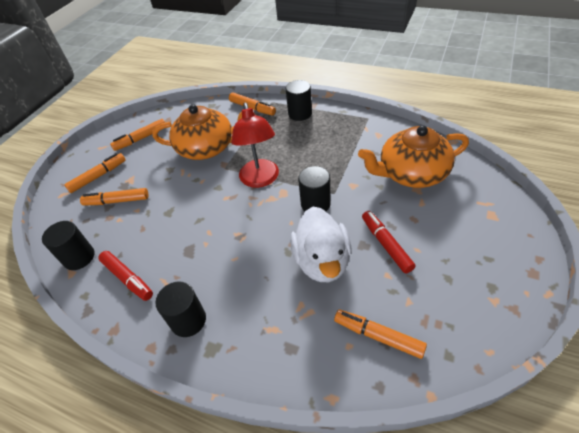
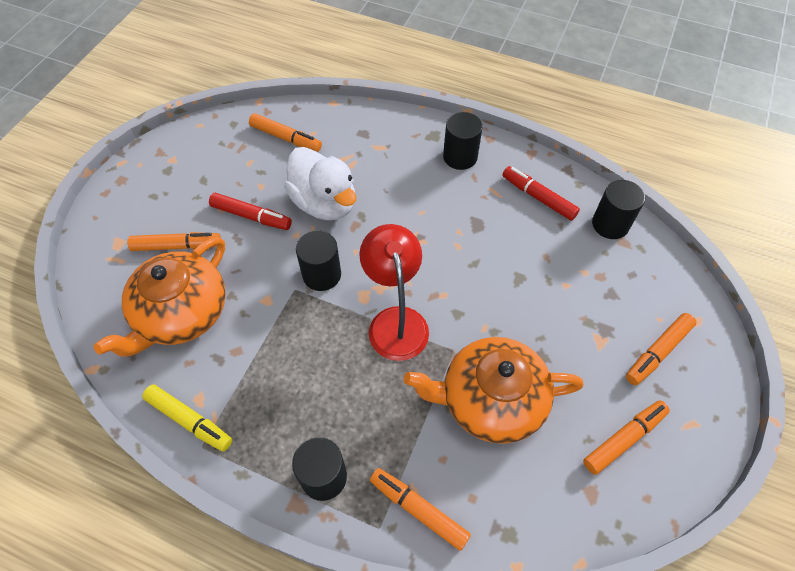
camera: 175 degrees right, 10 degrees up
(117, 201) = (601, 301): orange marker -> orange marker (176, 246)
(322, 261) = (324, 203): white duck -> white duck turned 150 degrees clockwise
(380, 126) = (189, 420): none -> yellow marker
(386, 245) = (251, 216): red marker -> red marker turned 45 degrees counterclockwise
(411, 173) = (181, 313): orange teapot -> orange teapot turned 135 degrees clockwise

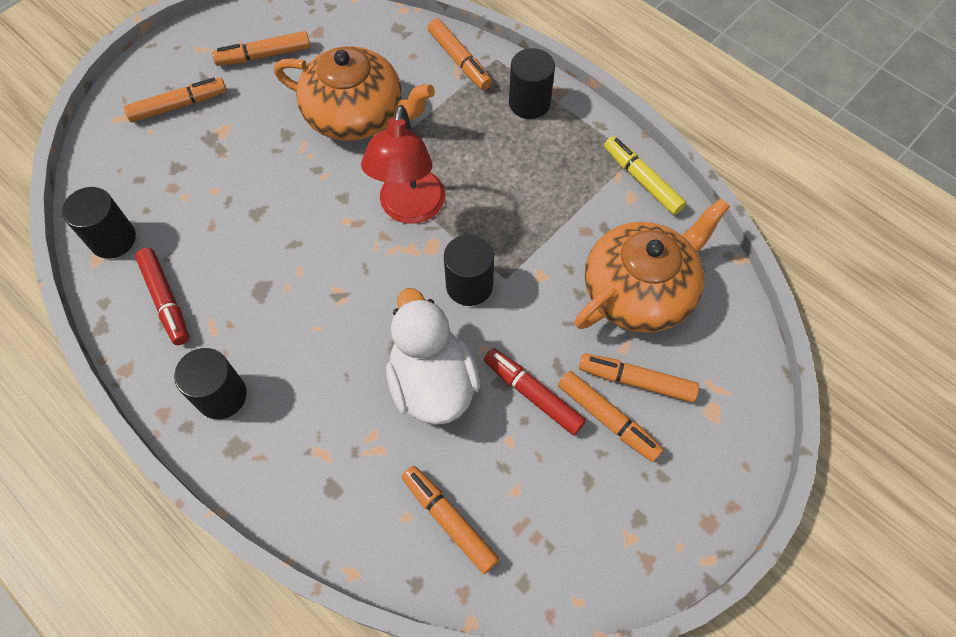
camera: 160 degrees left, 5 degrees up
(195, 217) = (607, 418): none -> orange marker

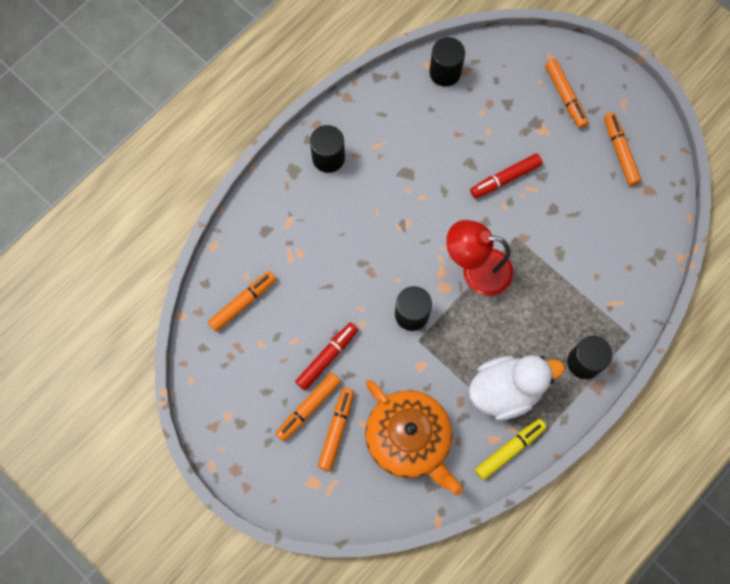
camera: 90 degrees right, 10 degrees up
(166, 299) = (398, 113): red marker -> red marker (505, 178)
(356, 114) = (564, 226): orange teapot -> none
(432, 383) = (336, 290): white duck -> white duck (506, 390)
(459, 60) = (626, 305): orange marker -> none

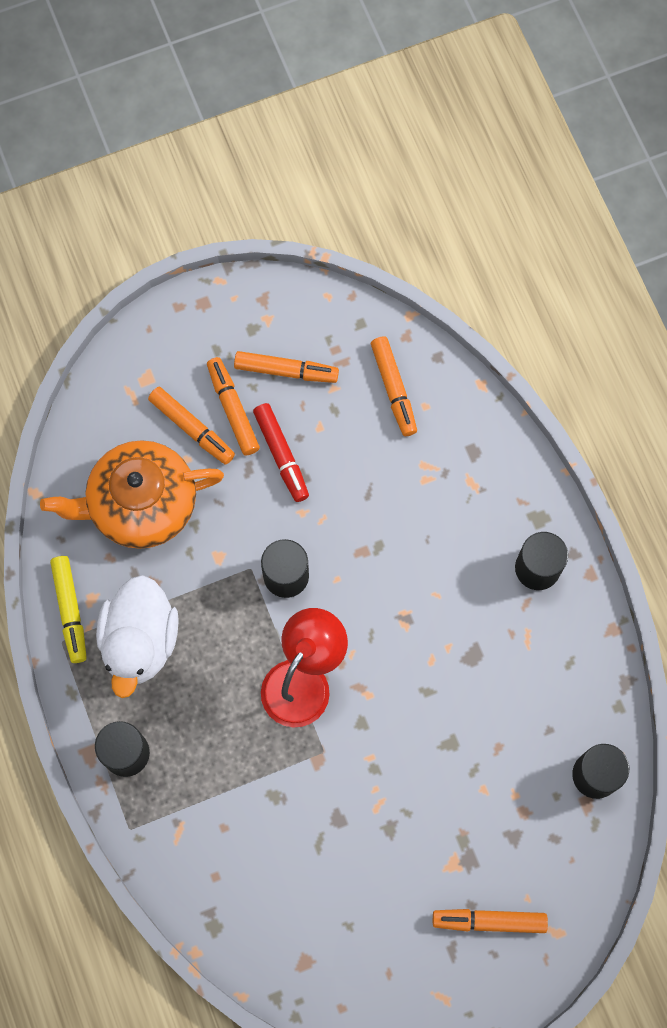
camera: 115 degrees right, 0 degrees up
(505, 178) = (408, 779): red marker -> none
(620, 152) = (375, 953): orange marker -> orange marker (285, 370)

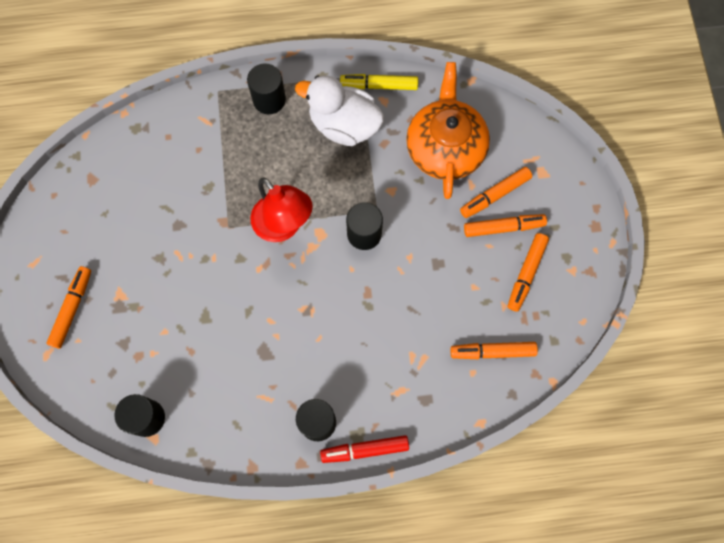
camera: 105 degrees right, 0 degrees up
(281, 454) = (459, 253): red marker -> red marker (365, 450)

